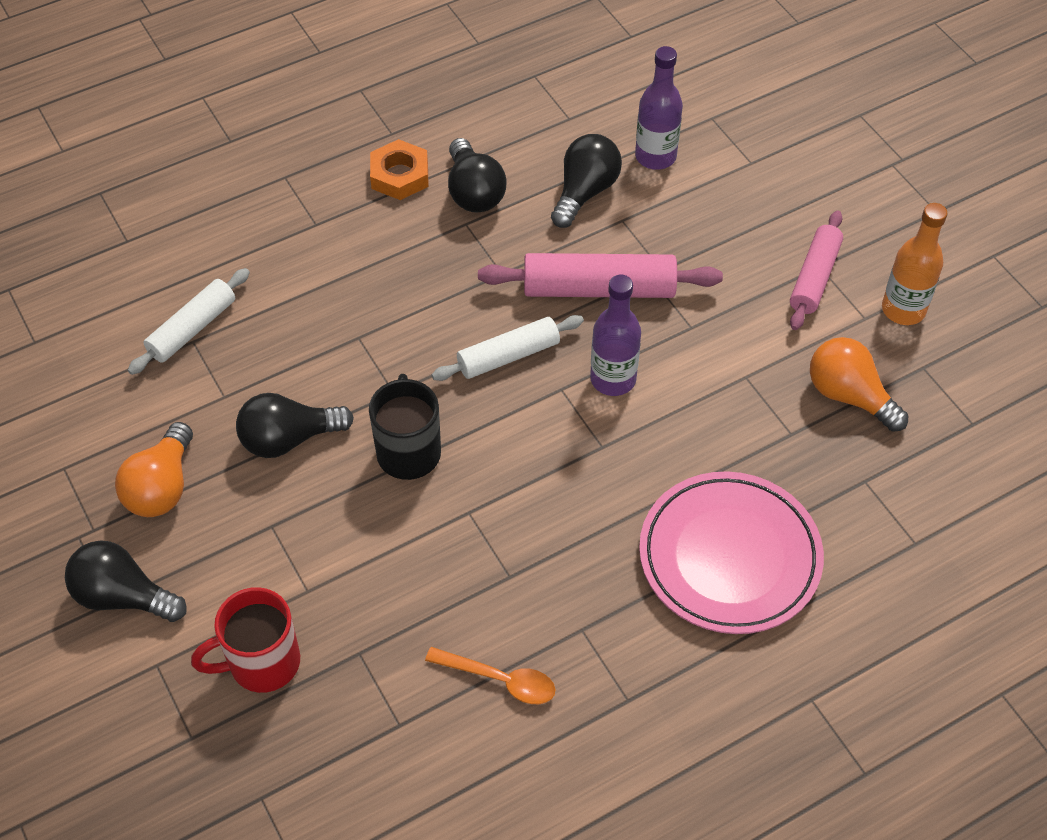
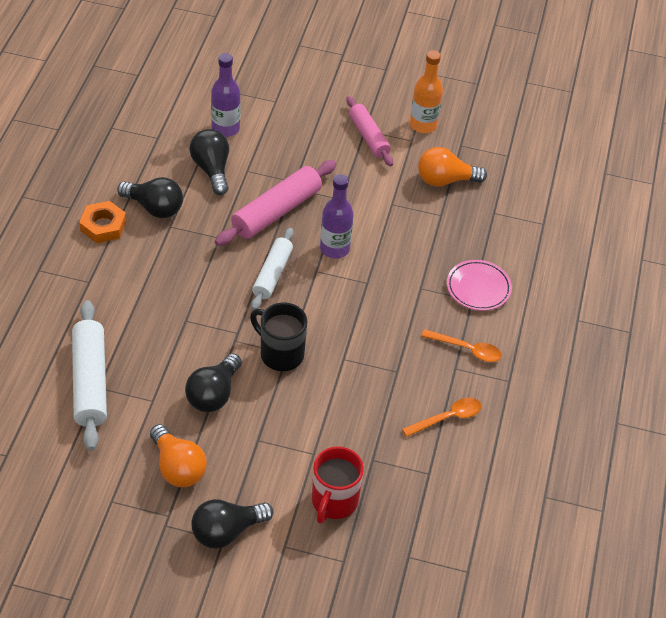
camera: 50 degrees left, 5 degrees down
(192, 329) = (90, 381): white rolling pin -> white rolling pin, size x1.51
(623, 619) = (466, 349): none -> orange spoon
(729, 557) = (478, 288): pink plate -> pink plate, size x0.58

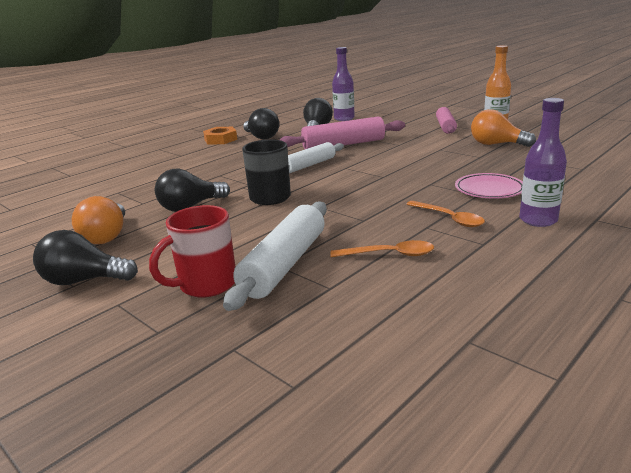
camera: 35 degrees right, 25 degrees down
(90, 381) = (116, 189): white rolling pin -> white rolling pin (284, 264)
(334, 248) = (371, 161): purple bottle -> purple bottle (538, 220)

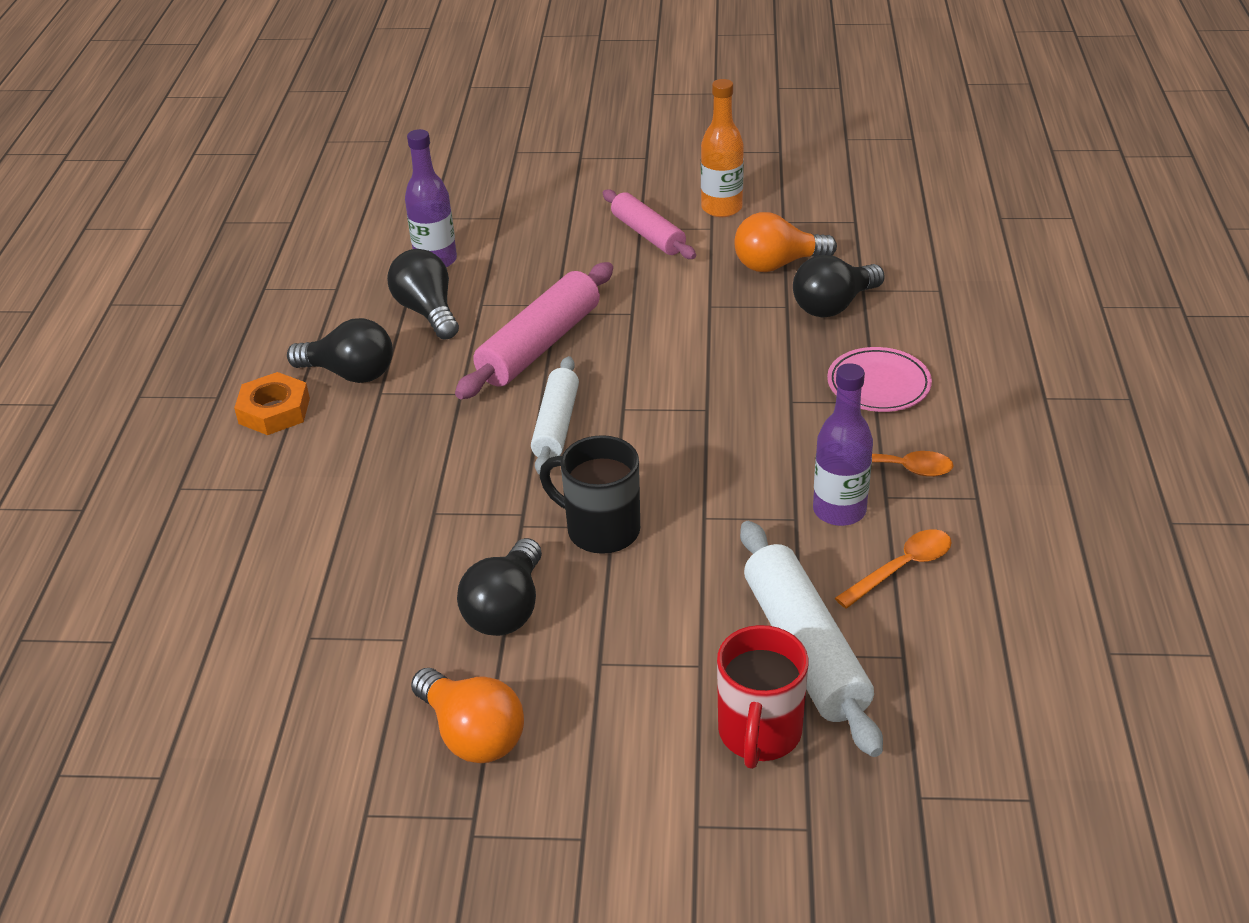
camera: 40 degrees left, 15 degrees up
(84, 280) = (585, 822): black light bulb -> black light bulb (833, 306)
(538, 220) = (990, 426): purple bottle -> purple bottle (839, 510)

